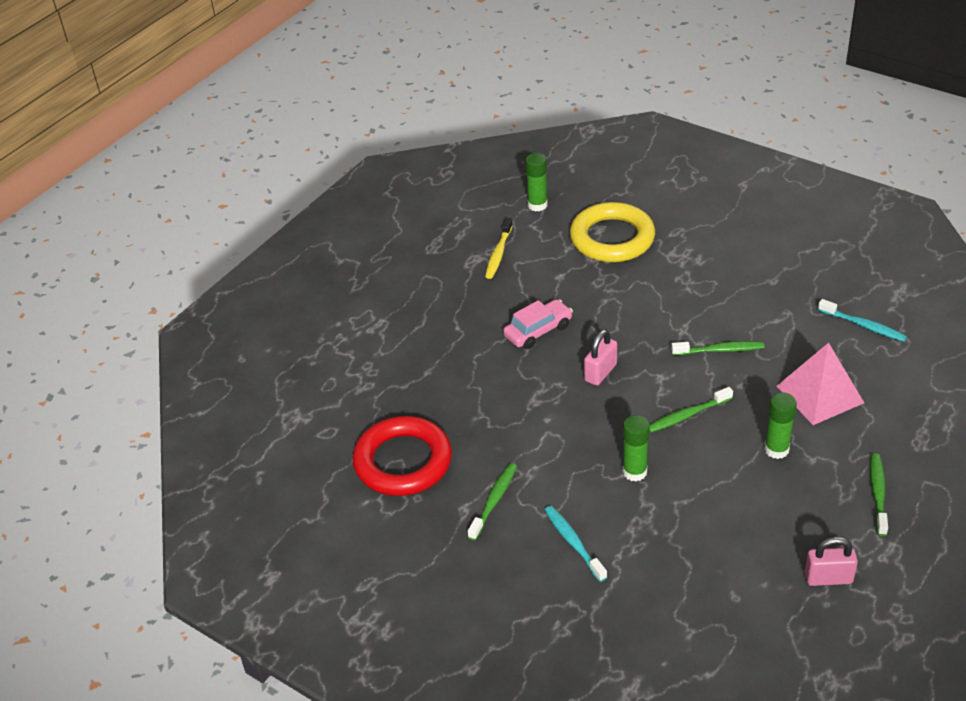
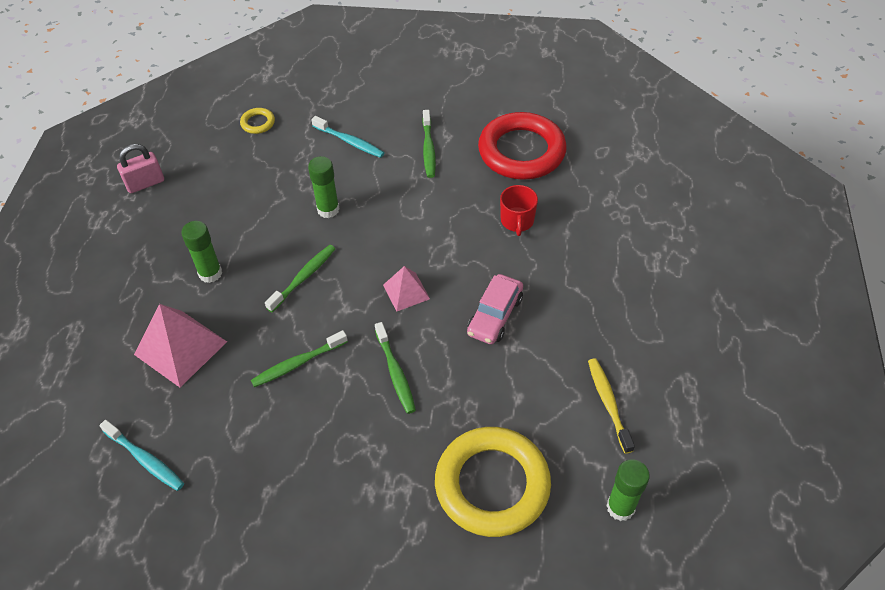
camera: 150 degrees right, 10 degrees up
(462, 396) = (517, 221): none -> red mug
(600, 372) = (406, 291): pink padlock -> pink pyramid
(670, 612) = (258, 123): none -> yellow ring
(863, 326) = (145, 460): turquoise toothbrush -> turquoise toothbrush turned 150 degrees counterclockwise
(878, 493) = (111, 265): green toothbrush -> green toothbrush (395, 373)

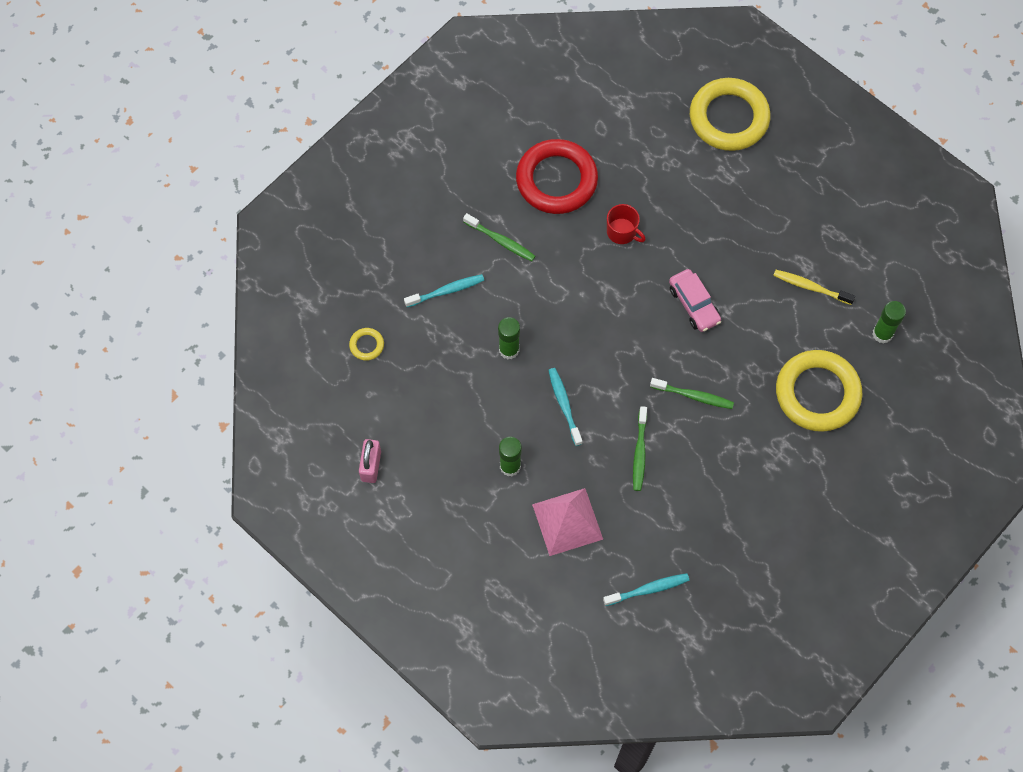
camera: 55 degrees left, 15 degrees up
(303, 277) = (564, 405): green toothbrush -> turquoise toothbrush
(406, 291) = (630, 346): pink pyramid -> none
(713, 231) = (728, 118): none -> yellow ring

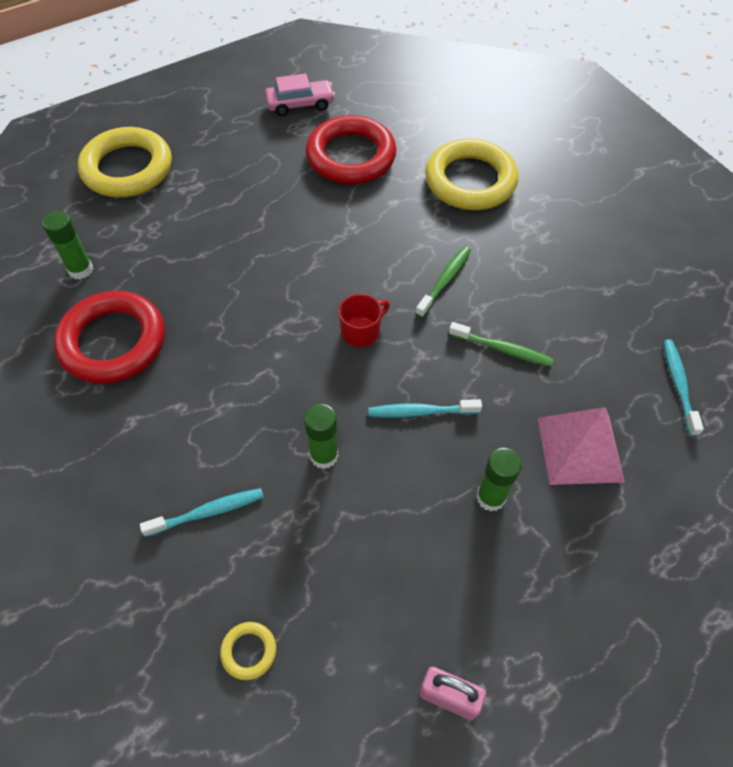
camera: 75 degrees left, 10 degrees down
(446, 291) = (208, 512): turquoise toothbrush -> turquoise toothbrush turned 75 degrees clockwise
(501, 241) = (165, 425): green toothbrush -> none
(622, 232) = (215, 294): red mug -> red mug (361, 332)
(694, 304) = (334, 252): pink car -> pink car (300, 104)
(810, 287) = (351, 156): yellow toothbrush -> red ring
(882, 334) = (420, 120): green glue stick -> green glue stick (80, 270)

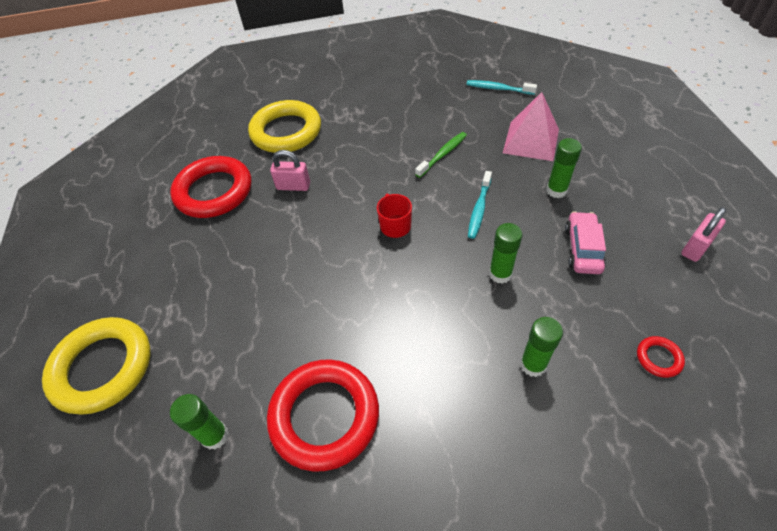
camera: 65 degrees left, 5 degrees down
(208, 512) = (533, 365): turquoise toothbrush -> green glue stick
(249, 651) = (658, 358): yellow ring -> red ring
(300, 104) = (128, 211): pink car -> pink car (582, 249)
(385, 219) = (293, 186): none -> pink padlock
(445, 281) = (371, 168): green toothbrush -> none

